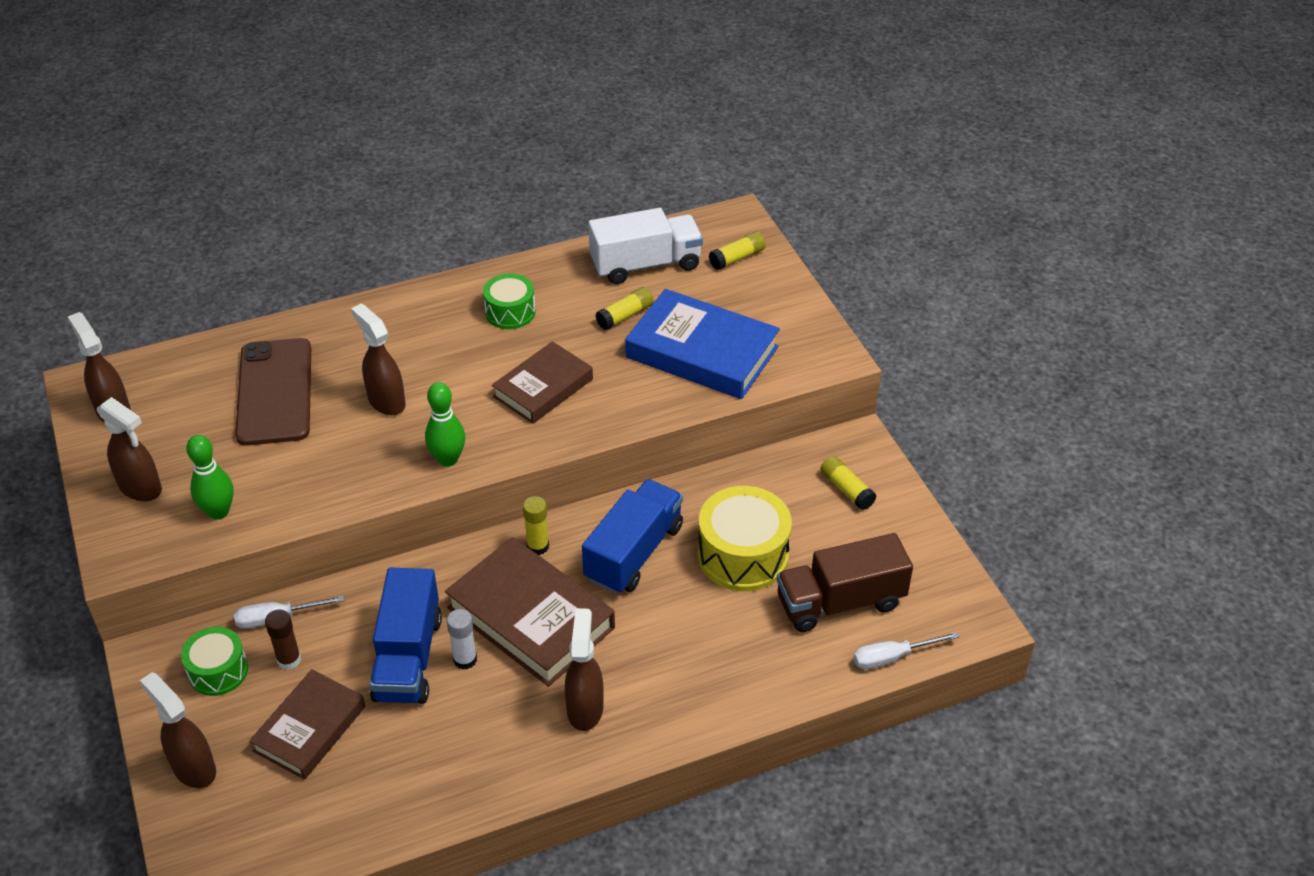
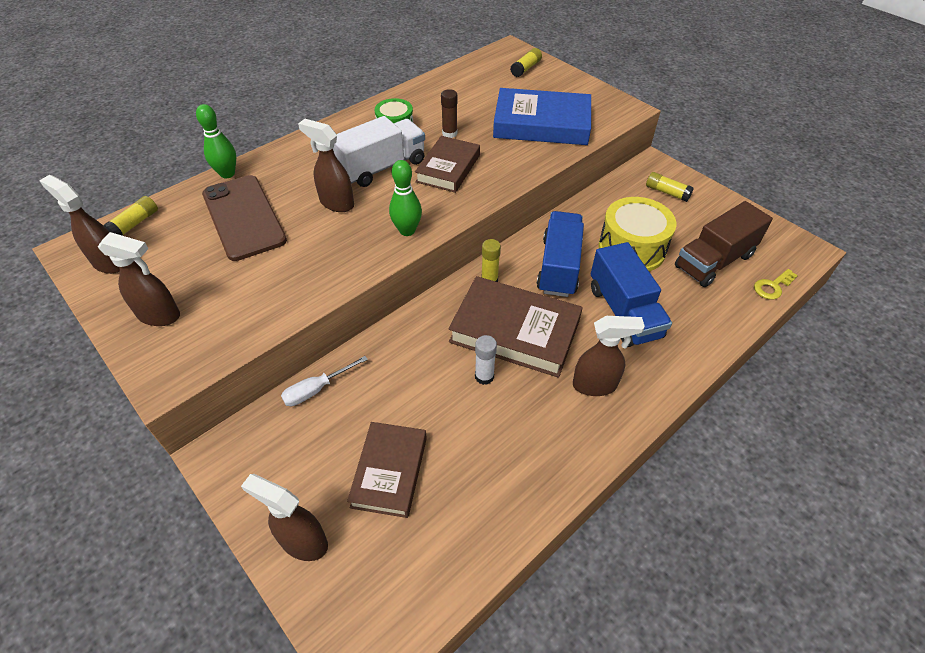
camera: 20 degrees left, 5 degrees up
(218, 512) = (238, 316): green bowling pin -> green bowling pin (227, 174)
(218, 671) = (286, 448): green drum -> none
(289, 660) = (343, 420): brown glue stick -> brown glue stick (449, 133)
(408, 658) = (439, 388): blue truck -> blue truck (624, 312)
(585, 708) = (595, 385): brown spray bottle -> brown spray bottle turned 105 degrees clockwise
(625, 316) = (476, 114): yellow glue stick -> yellow glue stick (135, 224)
(646, 265) = (470, 83): white truck -> white truck (382, 167)
(892, 657) = (772, 286): white screwdriver -> yellow key

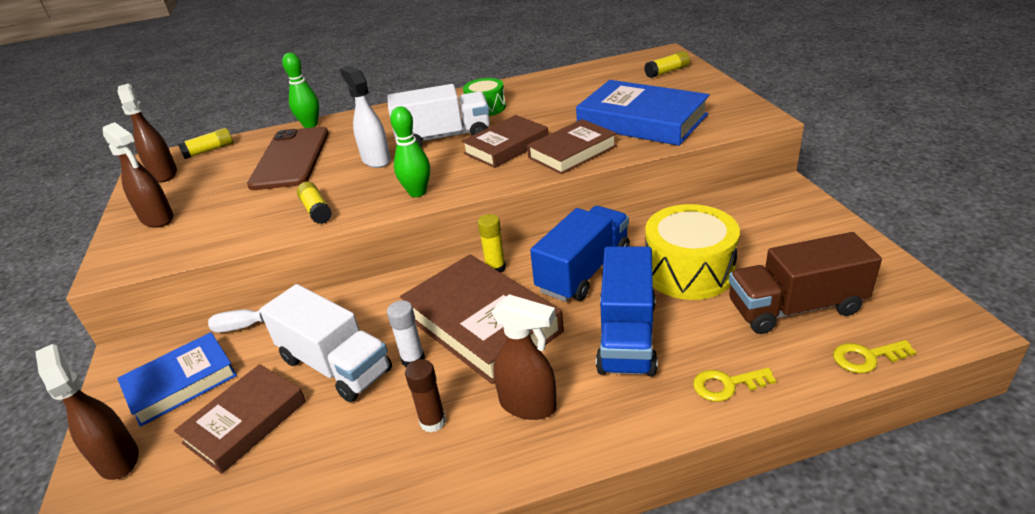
camera: 30 degrees right, 15 degrees down
(298, 460) = (181, 383): none -> blue book
(336, 203) = (376, 160): brown spray bottle -> white spray bottle
(425, 401) = (335, 365): none -> white truck
(449, 133) = (535, 118): brown glue stick -> brown glue stick (433, 421)
(509, 165) = (572, 152): none -> brown book
(667, 192) = (782, 221): yellow glue stick -> yellow glue stick (316, 210)
(707, 330) = (726, 385): none -> yellow key

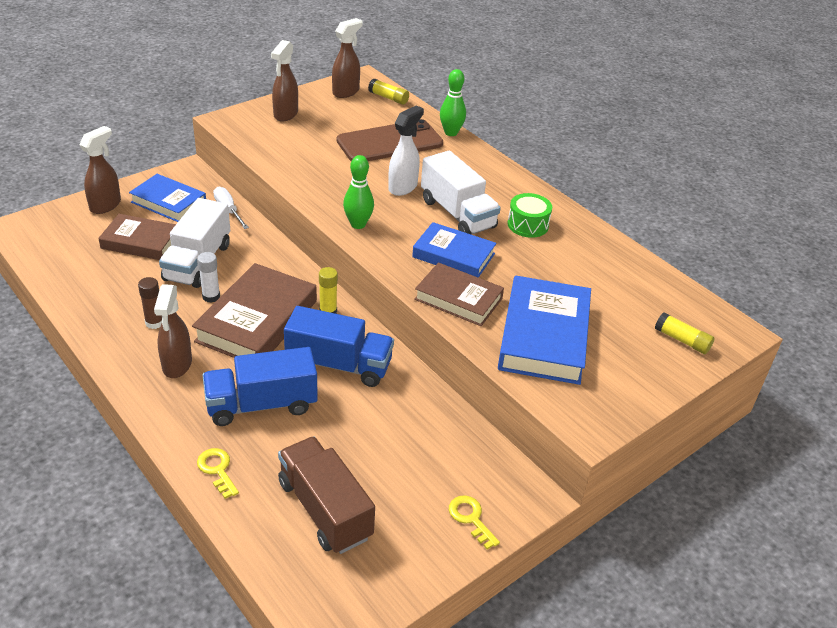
camera: 60 degrees right, 5 degrees up
(316, 210) = (317, 181): yellow glue stick -> none
(506, 147) = (453, 255): brown book -> blue book
(689, 271) = (358, 432): yellow drum -> none
(866, 357) = (268, 559): yellow key -> yellow key (470, 518)

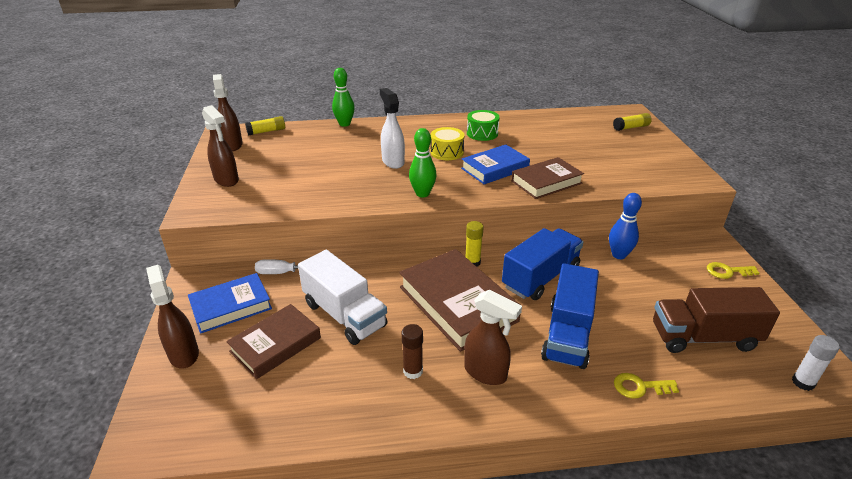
camera: 55 degrees left, 5 degrees down
(211, 296) = (402, 321): white glue stick -> white glue stick (803, 382)
(390, 142) = (328, 149): brown phone -> none
(428, 416) = (619, 255): none -> blue bowling pin
(457, 214) = (447, 152): white truck -> yellow drum
(544, 336) = (605, 165): blue book -> none

